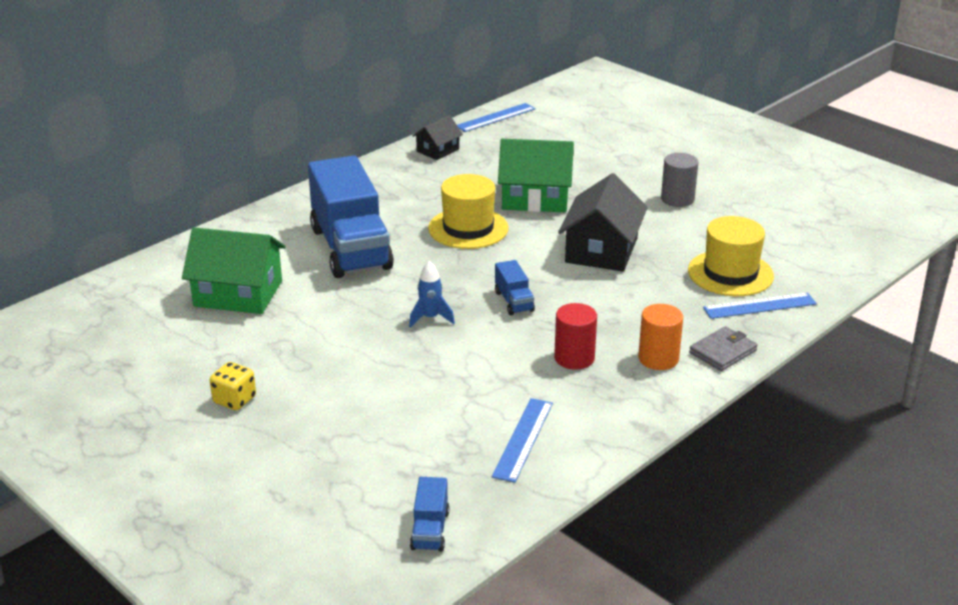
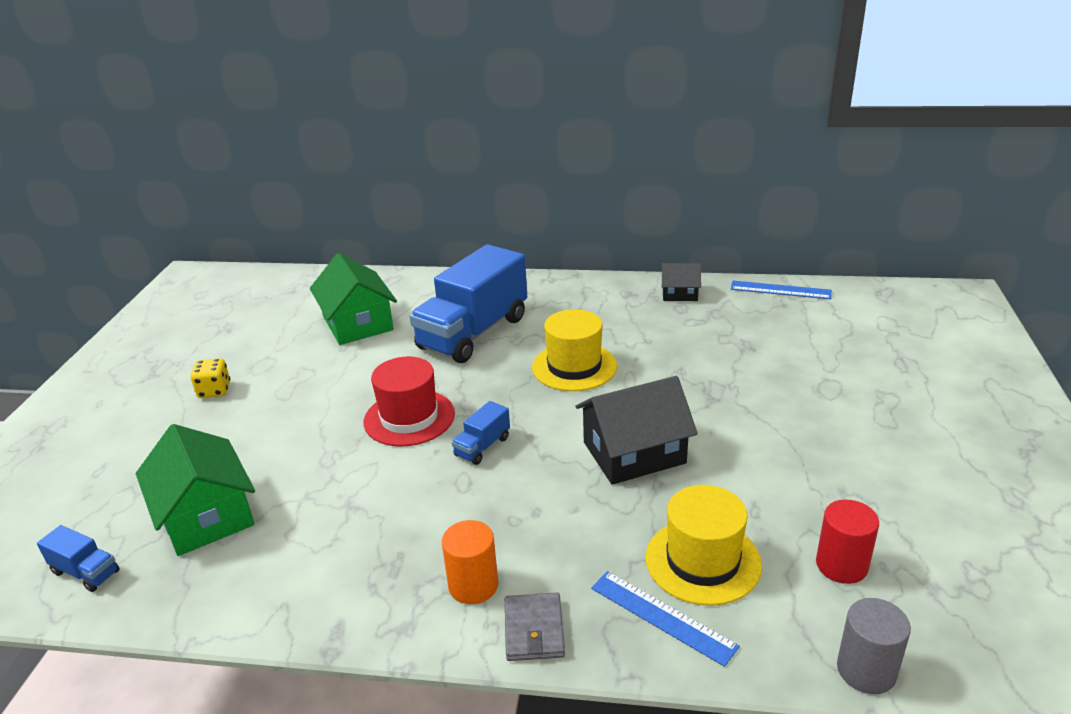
camera: 55 degrees right, 0 degrees up
(430, 318) = (409, 418): blue rocket -> red hat
(430, 530) = (85, 572): blue truck -> blue truck turned 120 degrees counterclockwise
(523, 439) = (258, 560): blue ruler -> none
(535, 197) = (675, 373): green house -> green house (206, 515)
(574, 358) = (421, 527): red cylinder -> red cylinder (841, 565)
(677, 199) = (801, 453): grey cylinder -> grey cylinder (866, 670)
(723, 352) = (534, 630): grey wallet -> grey wallet turned 75 degrees clockwise

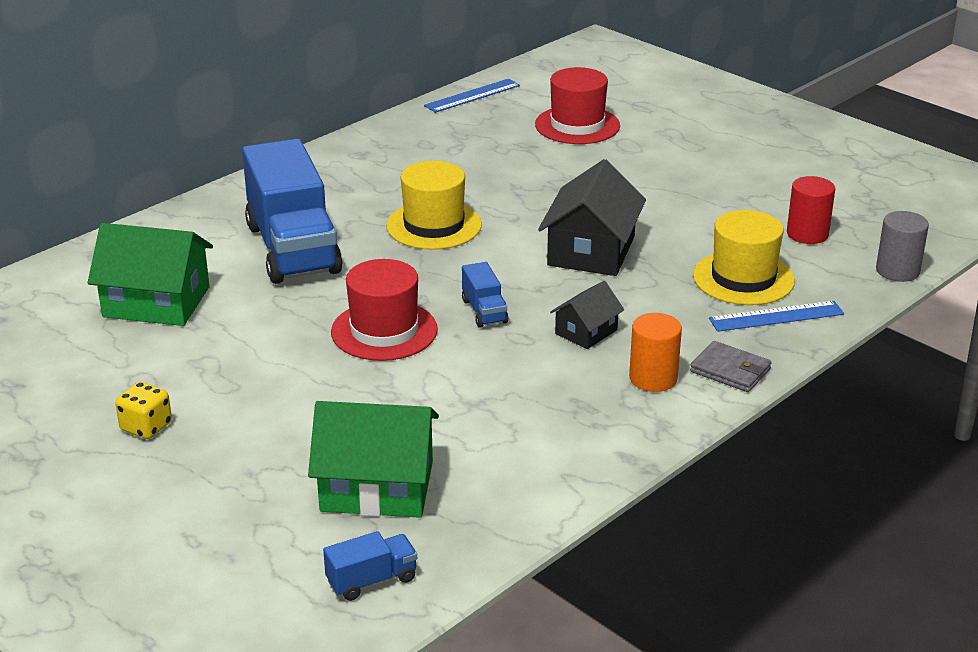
camera: 55 degrees left, 0 degrees up
(679, 293) = (402, 134): black house -> black house (586, 332)
(817, 350) = (577, 125): none -> red hat

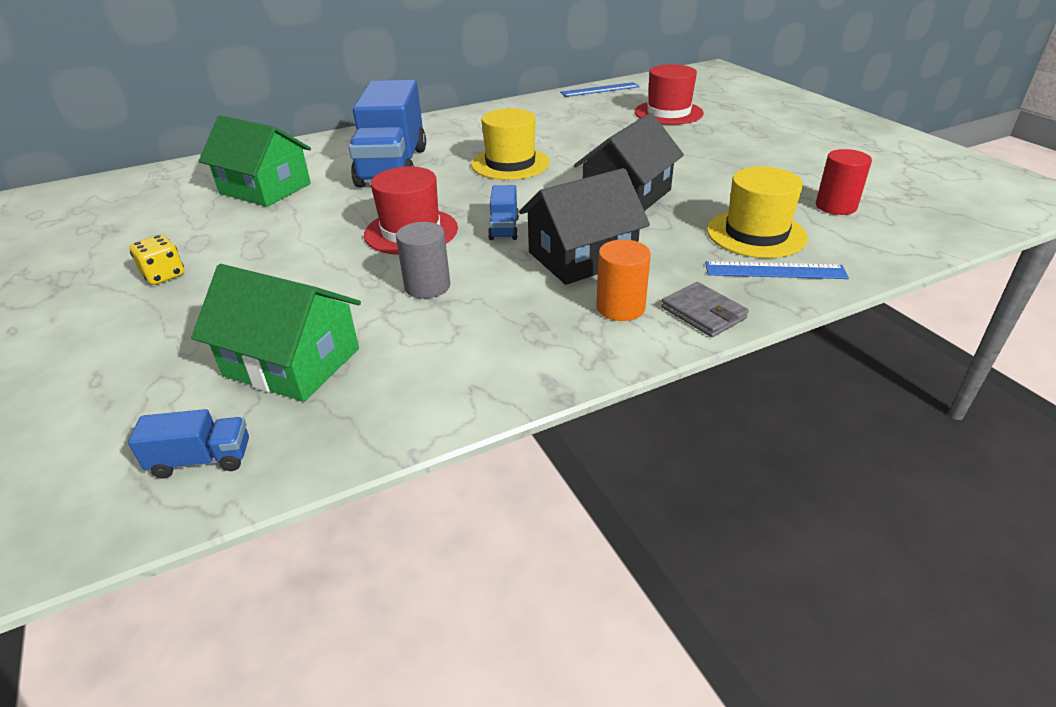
camera: 20 degrees right, 5 degrees up
(586, 332) = (582, 257): black house -> black house, size x1.83
(897, 271) = (921, 248): grey cylinder -> grey cylinder (427, 286)

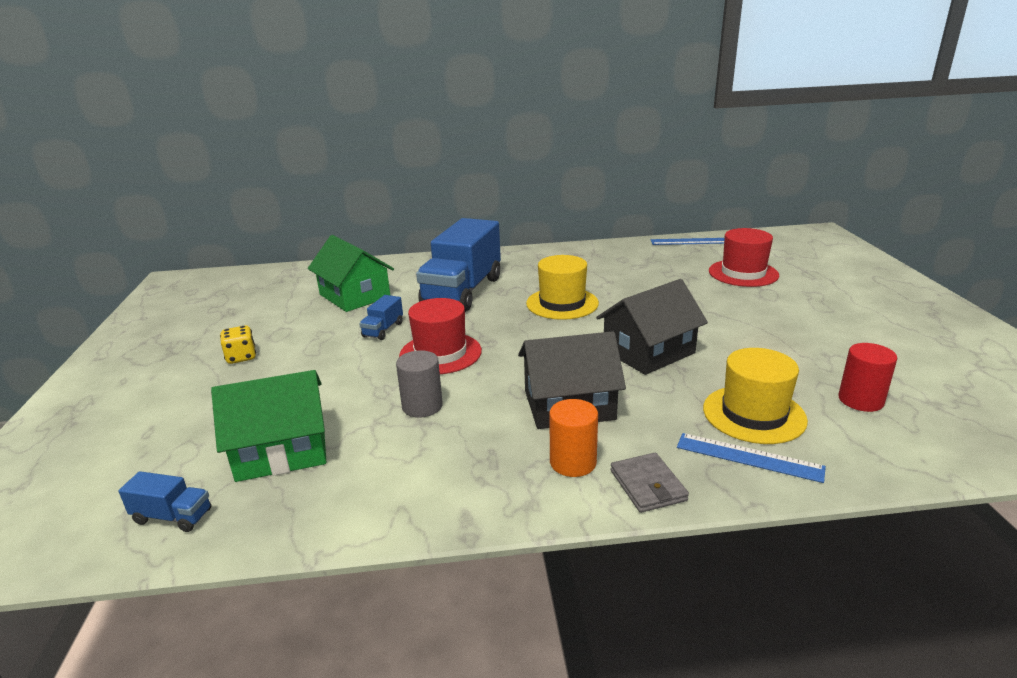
camera: 20 degrees right, 10 degrees down
(292, 362) = (282, 450): green house -> green house turned 60 degrees counterclockwise
(504, 228) = (518, 364): blue truck -> blue truck (383, 330)

